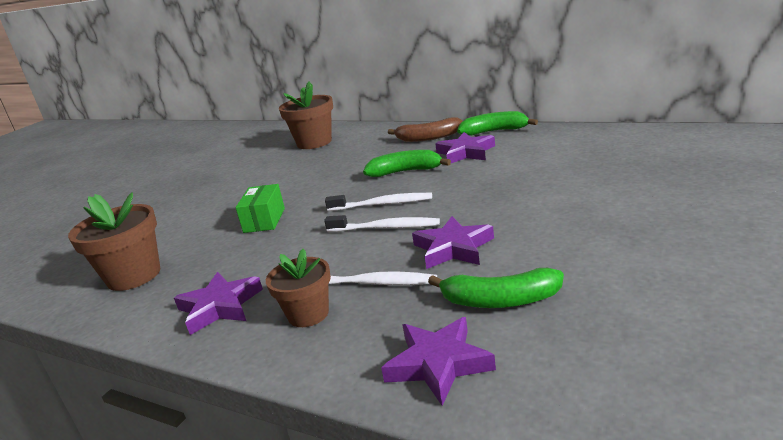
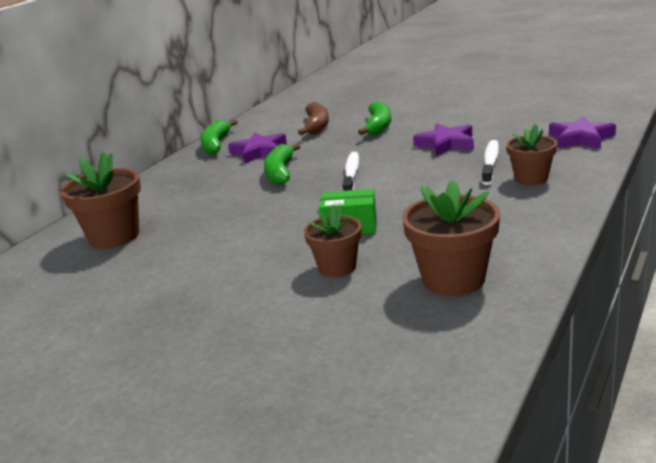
camera: 90 degrees left, 0 degrees up
(199, 225) = (337, 267): none -> brown flower pot
(220, 307) = (520, 214): purple star -> none
(385, 228) = (401, 168): white toothbrush -> none
(428, 138) = (194, 170): brown banana -> brown banana (316, 126)
(499, 301) = (516, 129): green banana -> green banana (378, 126)

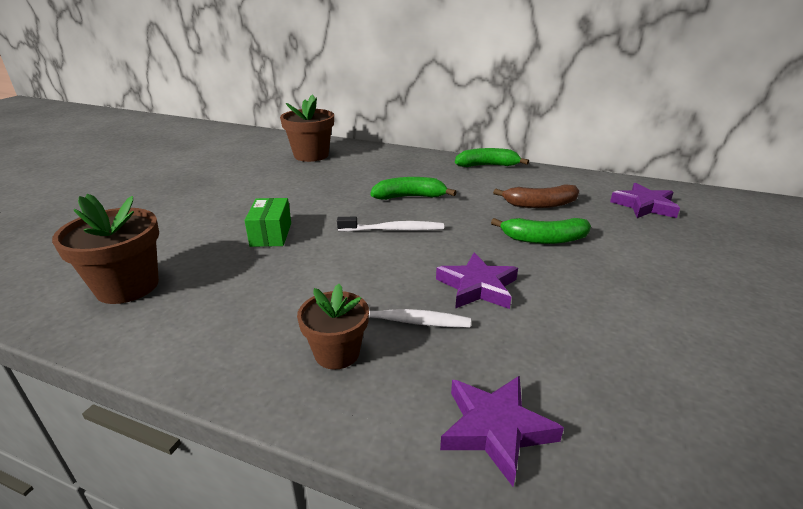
camera: 80 degrees right, 5 degrees up
(259, 152) = (465, 184): purple star -> purple star (644, 206)
(337, 267) = (199, 232): brown flower pot -> none

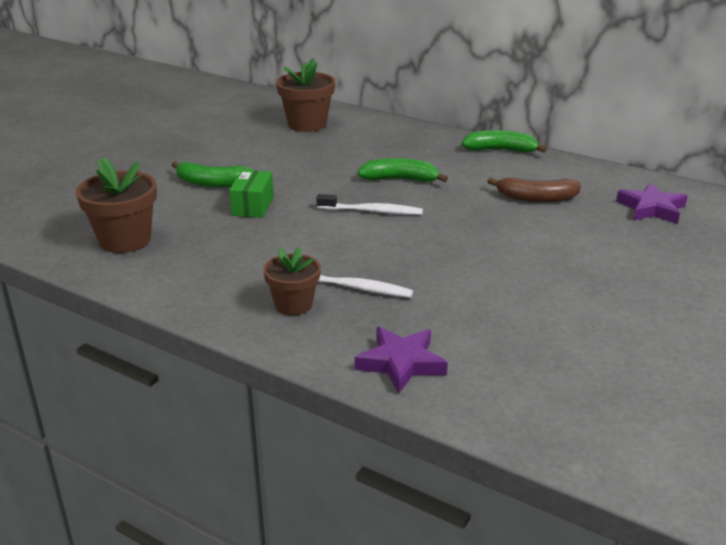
camera: 10 degrees right, 0 degrees up
(477, 287) = (432, 268): purple star -> none
(544, 239) = (519, 233): green banana -> green banana (212, 183)

